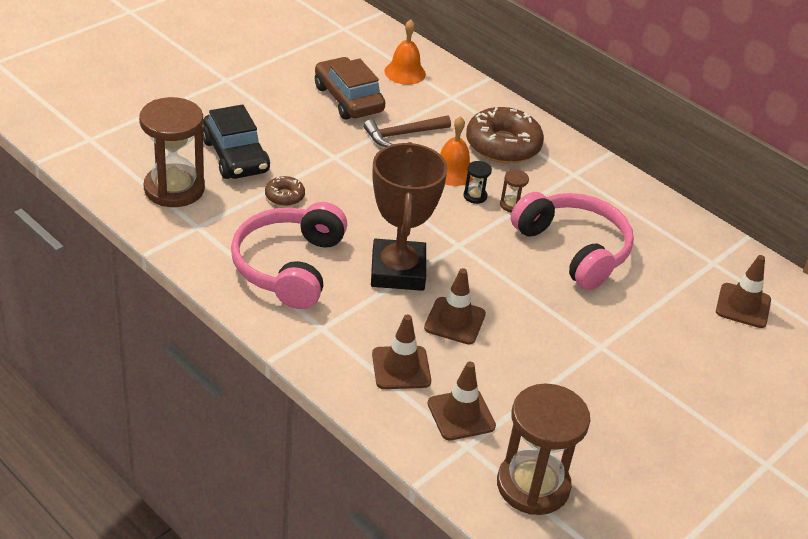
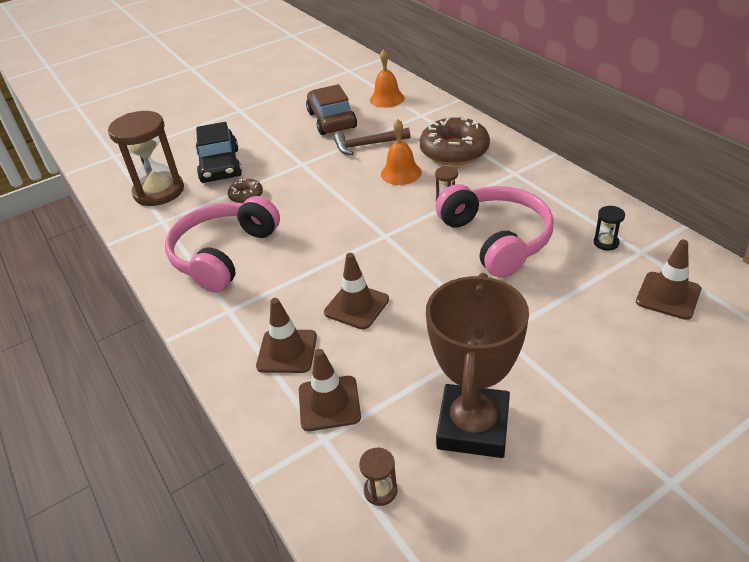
camera: 20 degrees right, 0 degrees up
(398, 271) = (319, 259): brown trophy -> brown trophy (473, 426)
(475, 196) = (414, 193): black hourglass -> black hourglass (606, 243)
(533, 485) = (380, 490): brown hourglass -> brown hourglass, size x0.41

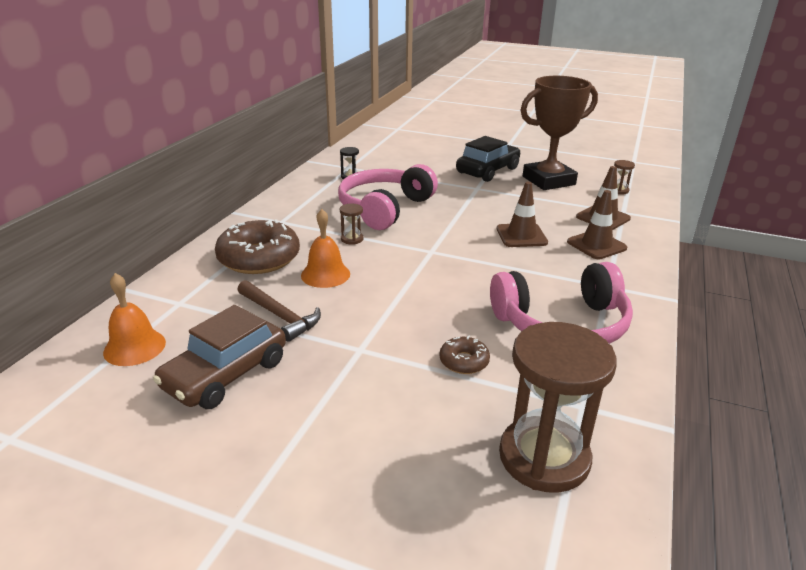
camera: 130 degrees left, 10 degrees down
(220, 166) = (427, 428): black car -> black car (487, 171)
(668, 296) = (385, 157): brown traffic cone -> none

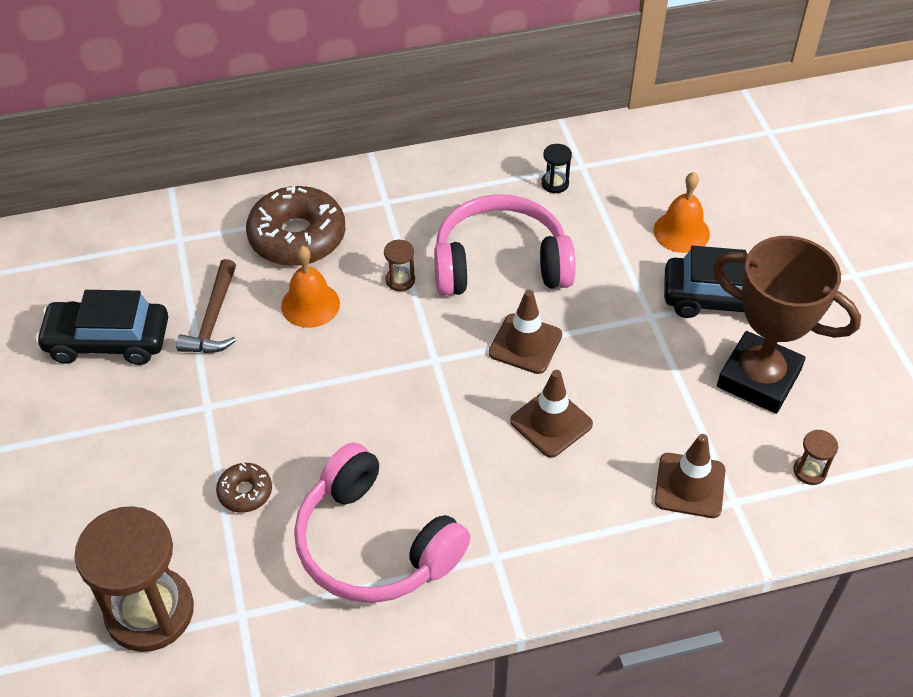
camera: 55 degrees right, 20 degrees up
(134, 347) = (100, 261): orange bell -> orange bell (681, 232)
(226, 374) = (108, 341): brown car -> black car
(596, 245) = (596, 507): brown traffic cone -> brown traffic cone (525, 344)

